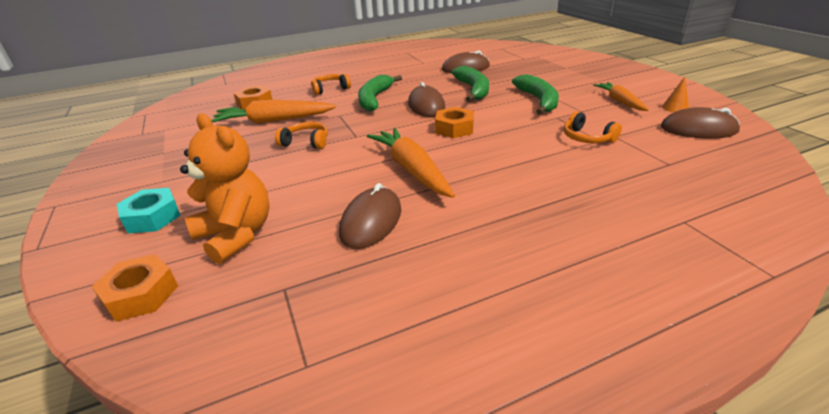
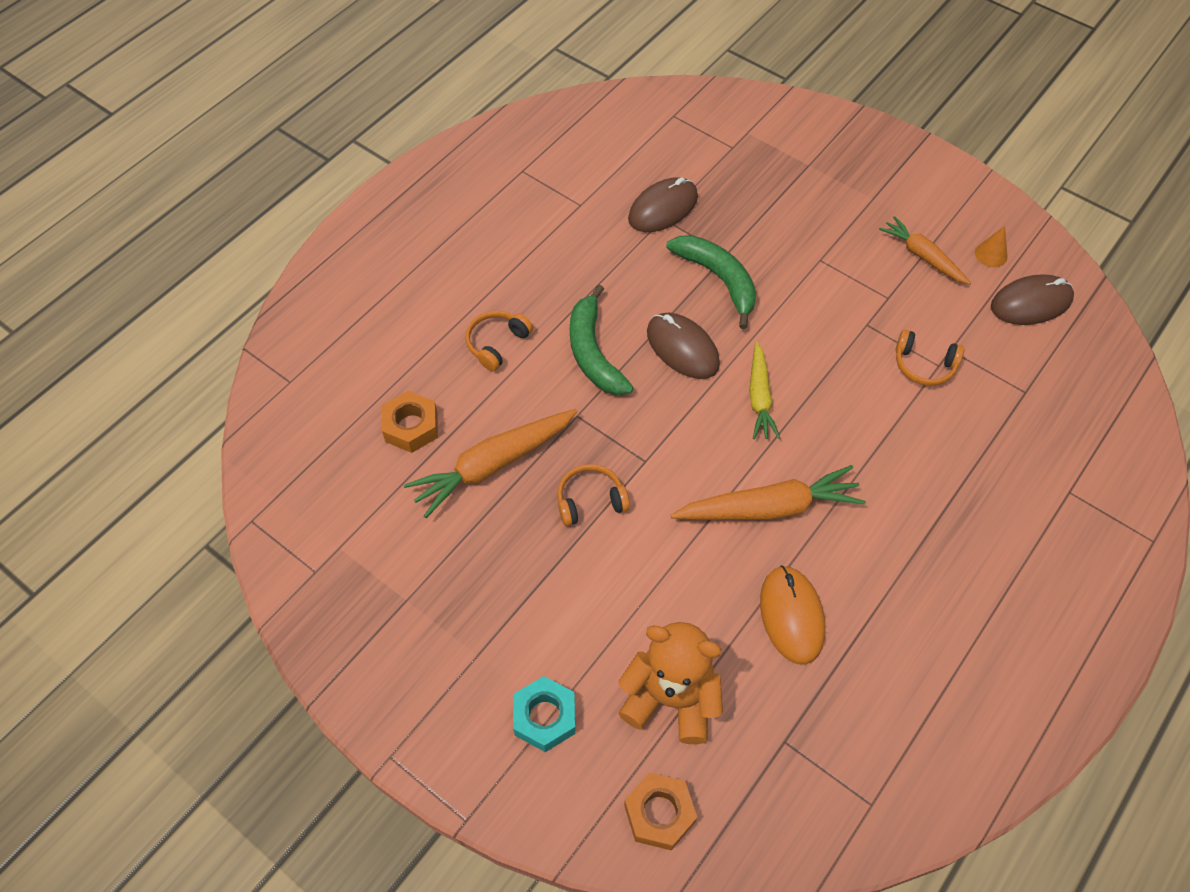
camera: 30 degrees left, 25 degrees up
(371, 221) = (792, 616): brown mouse -> orange mouse
(412, 169) = (769, 508): orange carrot -> orange carrot turned 135 degrees clockwise
(454, 129) = (759, 397): orange nut -> yellow carrot
(538, 100) = (823, 285): green banana -> none

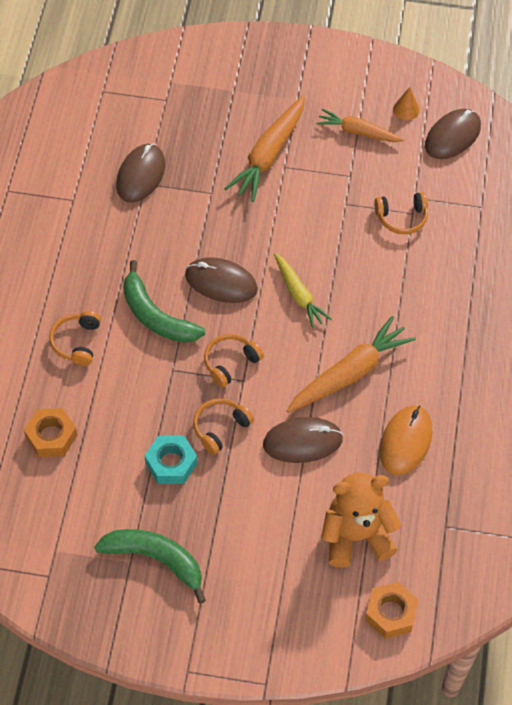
camera: 30 degrees left, 0 degrees up
(493, 465) = (132, 436): orange carrot -> orange carrot (269, 155)
(545, 717) = (278, 591): turquoise nut -> turquoise nut (171, 463)
(643, 436) = (230, 362): none -> orange headphones
(672, 559) = (302, 442): none -> brown mouse
(718, 279) = (217, 216): green banana -> green banana (156, 559)
(792, 616) = (405, 441): orange mouse -> orange mouse turned 60 degrees clockwise

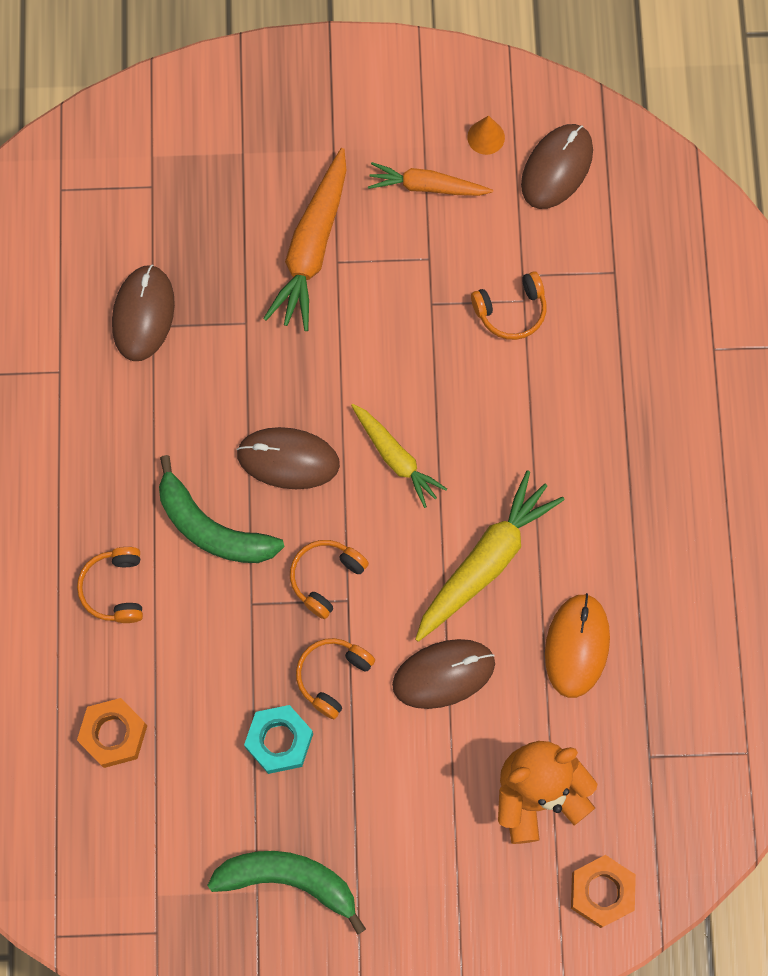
camera: 10 degrees left, 15 degrees up
(349, 373) = (485, 561): orange carrot -> yellow carrot

